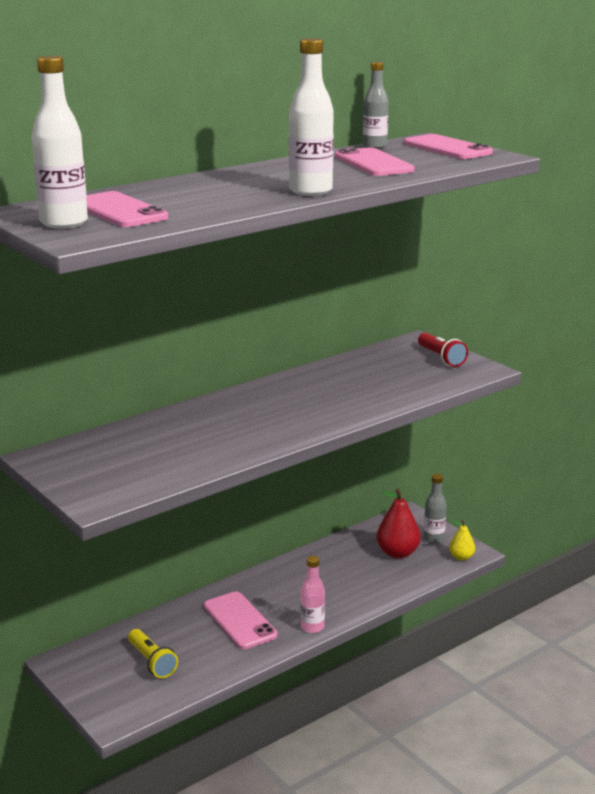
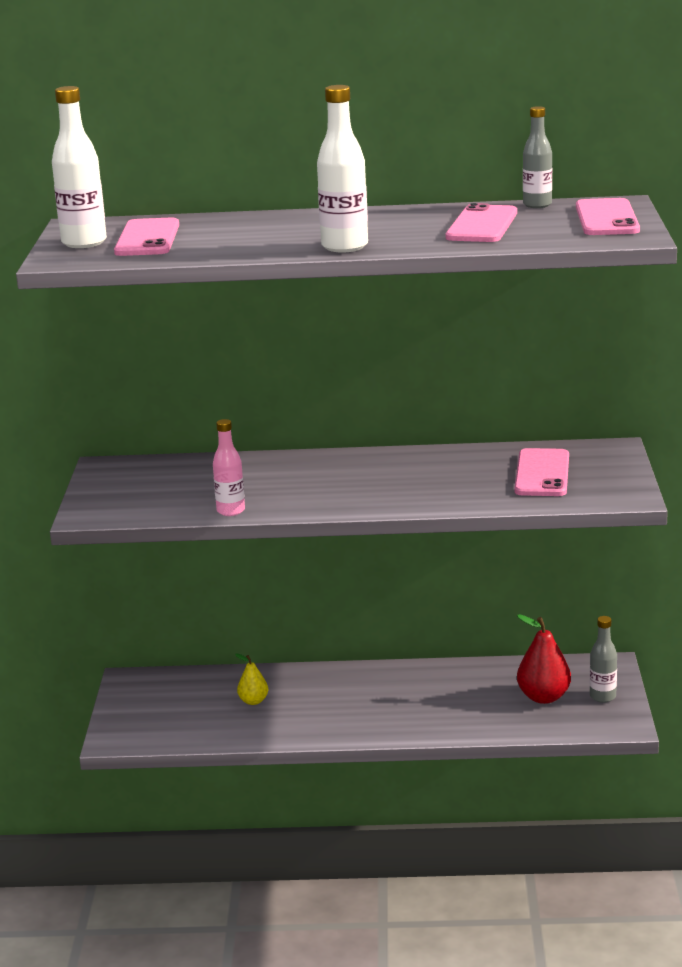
camera: 40 degrees right, 0 degrees up
(152, 662) = (195, 708): yellow flashlight -> none
(239, 621) = (310, 702): pink phone -> pink phone (542, 473)
(312, 627) = (366, 733): pink bottle -> pink bottle (231, 511)
(441, 358) = (605, 473): red flashlight -> none
(461, 557) = (605, 725): yellow pear -> yellow pear (253, 701)

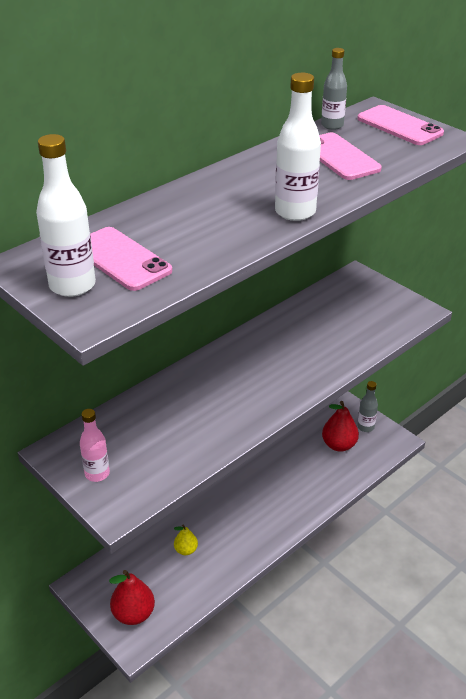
camera: 45 degrees left, 15 degrees up
(142, 720) = (133, 614): none -> red pear
(231, 511) = (216, 447): pink bottle -> pink bottle (97, 473)
(542, 473) = (350, 314): pink phone -> none

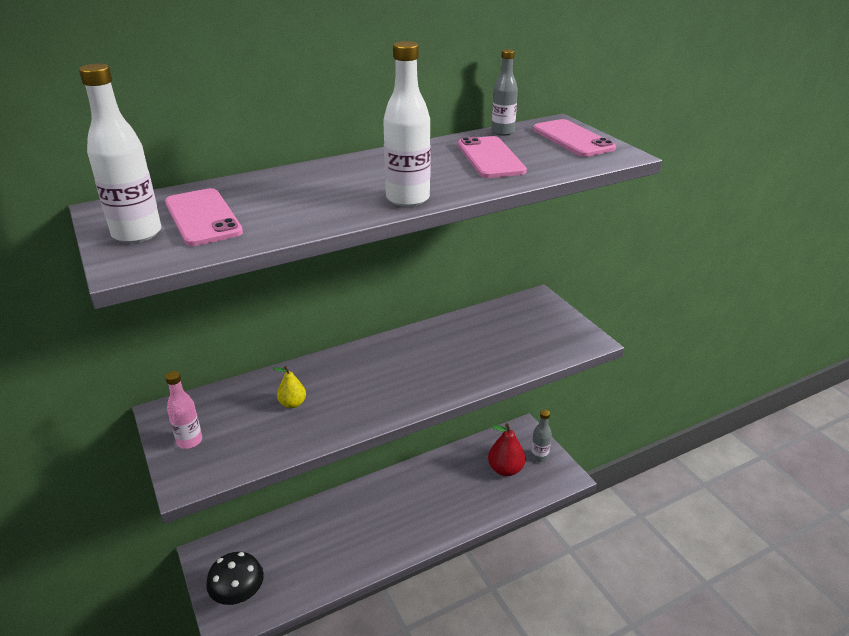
camera: 15 degrees right, 5 degrees down
(133, 614) = (238, 594): red pear -> black mushroom
(186, 550) = (315, 542): yellow pear -> yellow pear (292, 403)

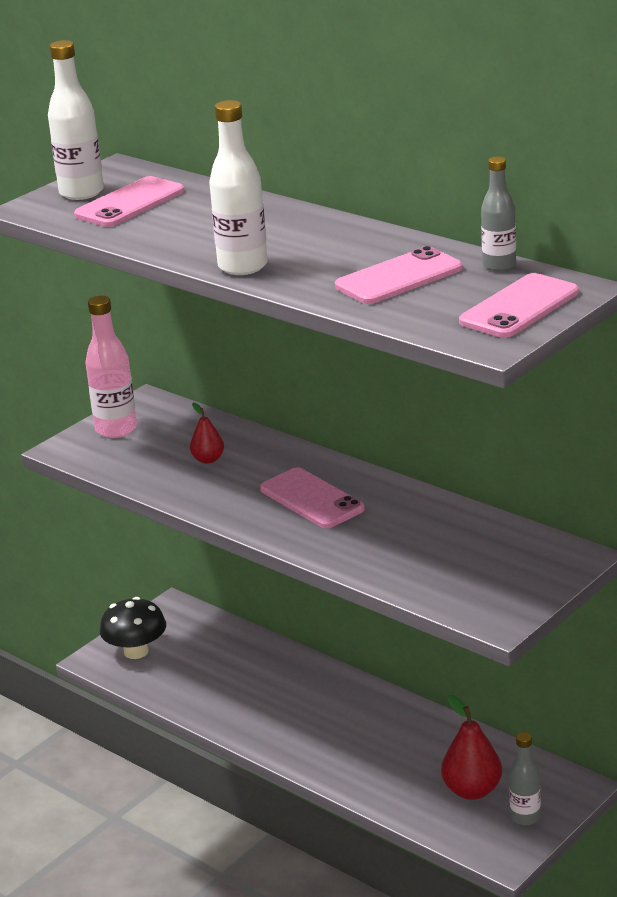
camera: 70 degrees right, 5 degrees down
(189, 441) = (116, 429): pink bottle -> pink bottle, size x1.54
(292, 403) = (208, 459): yellow pear -> red pear
(395, 371) = (311, 499): none -> pink phone

